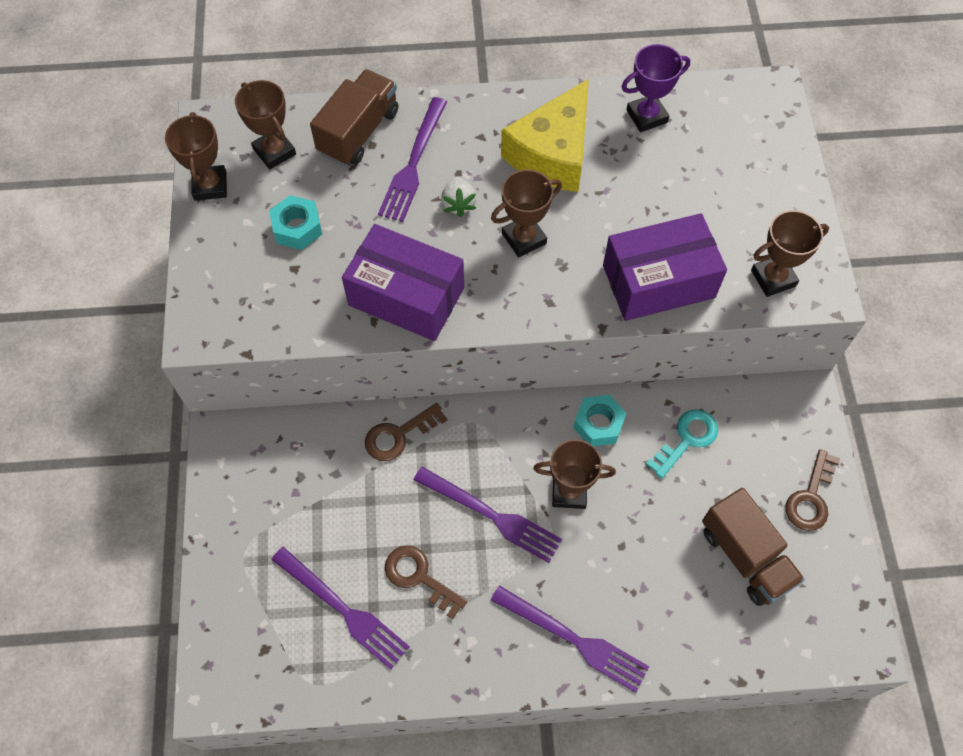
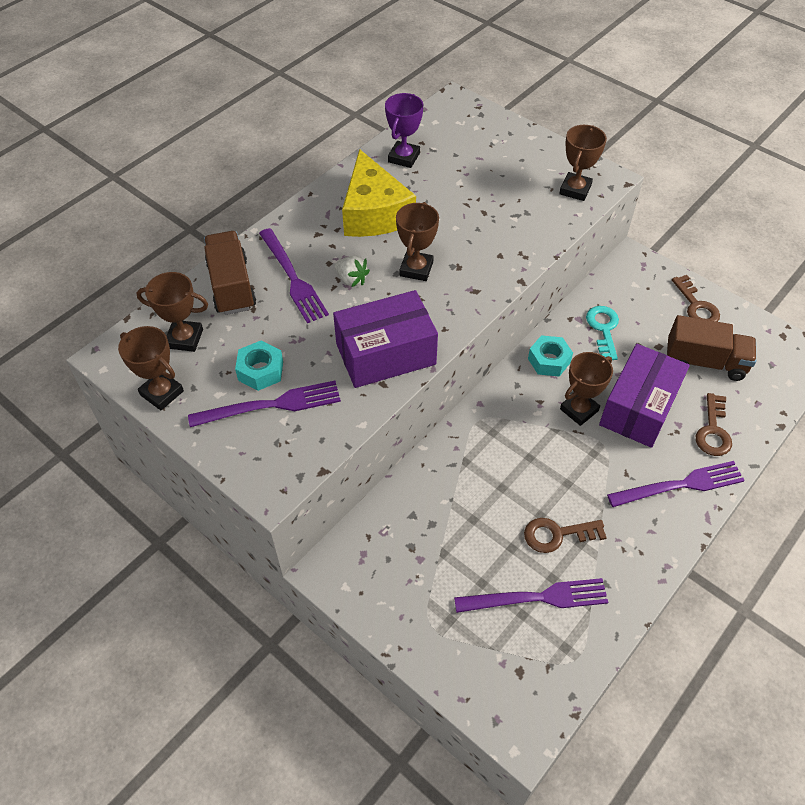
camera: 45 degrees left, 10 degrees down
(399, 435) = (443, 466): brown key -> brown key (713, 430)
(491, 515) = (554, 461): purple fork -> purple fork (271, 405)
(658, 281) = (520, 235): purple box -> purple box (638, 408)

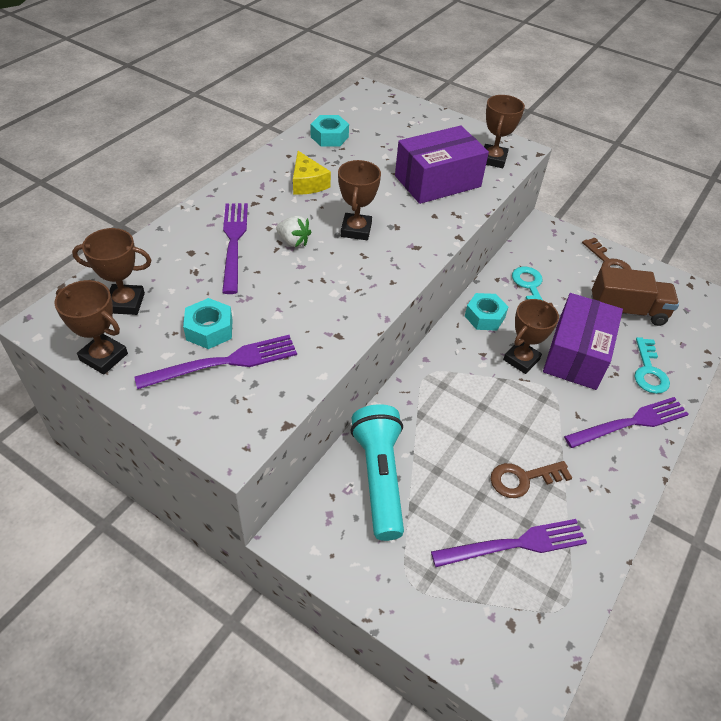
camera: 10 degrees left, 5 degrees down
(232, 286) = (171, 252): brown truck -> none
(293, 278) = (234, 242): purple fork -> purple fork turned 150 degrees counterclockwise
(374, 212) = (307, 183): yellow cheese -> yellow cheese, size x0.55
(385, 354) = (337, 307): purple box -> purple box (437, 181)
(404, 157) = (329, 137): purple trophy -> turquoise nut
(416, 522) = (379, 478): none -> turquoise flashlight
(713, 430) = (649, 371): brown key -> turquoise key

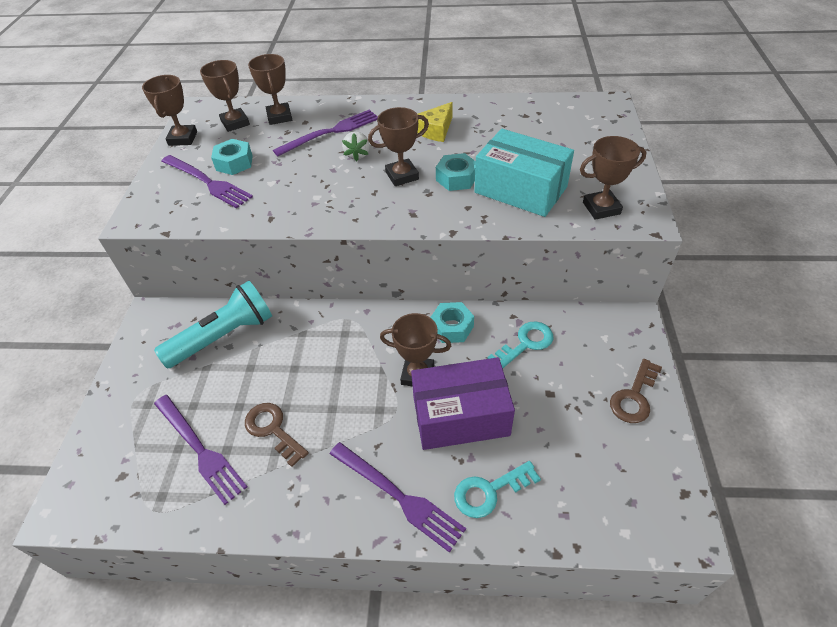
camera: 65 degrees right, 0 degrees up
(157, 266) = (279, 117): none -> brown trophy
(329, 137) = (510, 113): turquoise nut -> turquoise nut (456, 178)
(437, 181) = (520, 189): purple box -> turquoise box
(627, 311) = (570, 440): brown truck -> none

